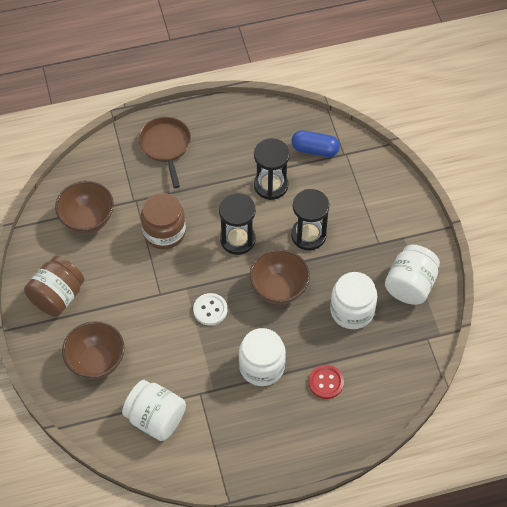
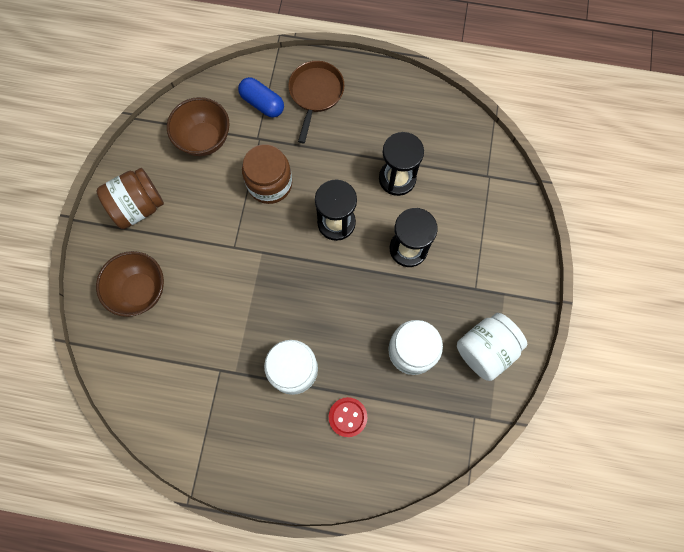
camera: 25 degrees right, 15 degrees up
(155, 418) = (165, 377): white jar -> none
(210, 310) = (273, 286): white button -> none
(279, 289) = (351, 293): brown bowl -> none
(315, 149) = (460, 158): blue capsule -> blue capsule (262, 103)

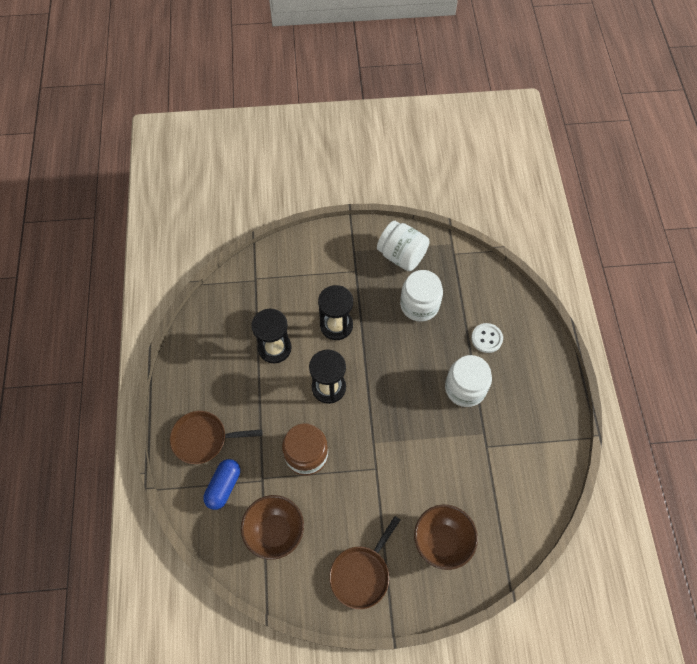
camera: 105 degrees left, 10 degrees down
(138, 206) = (361, 574): brown jar -> brown pan
(347, 417) = (486, 338): red button -> white button

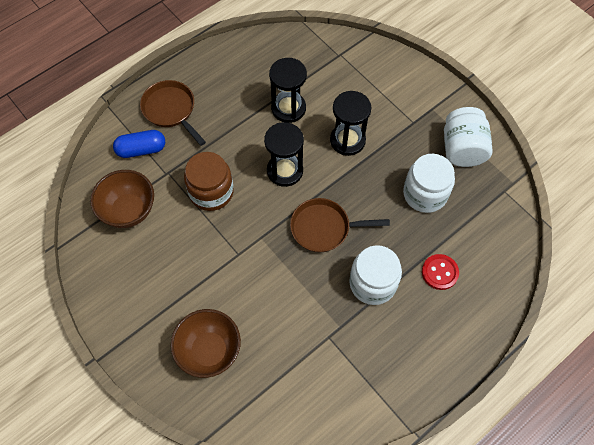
camera: 55 degrees right, 0 degrees up
(361, 574) = (136, 300): brown pan -> brown pan (324, 228)
(486, 338) = (439, 272): white button -> red button

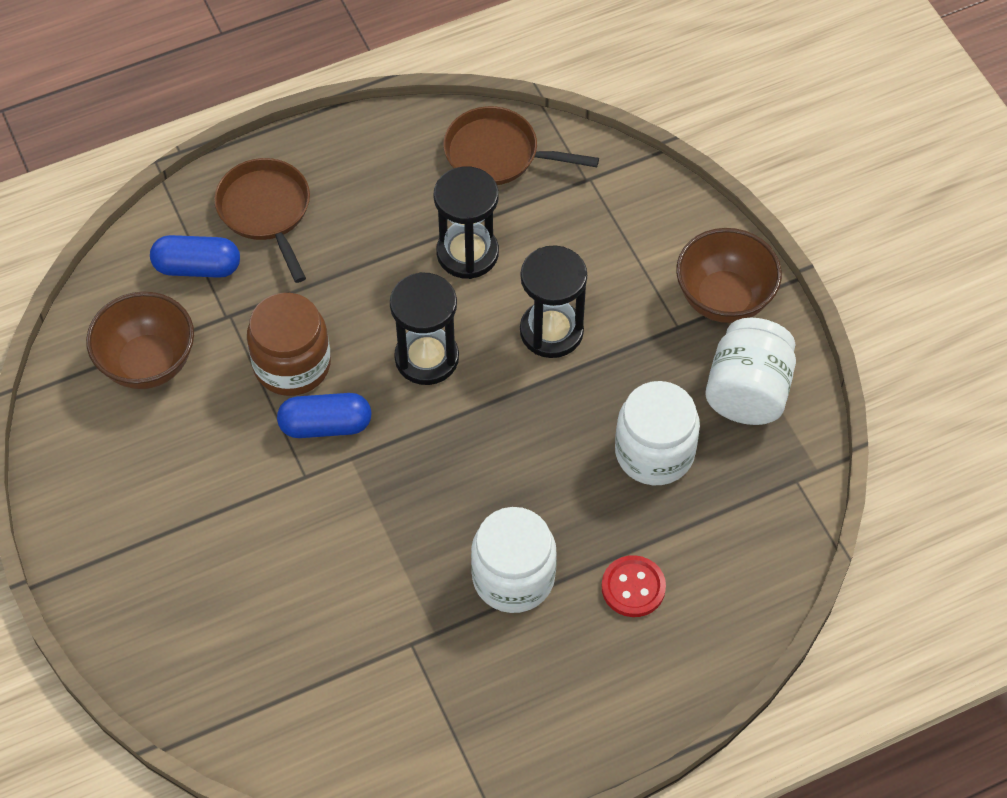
camera: 15 degrees right, 5 degrees down
(209, 351) = (211, 617): brown bowl -> brown bowl (724, 299)
(241, 222) = (325, 425): none -> blue capsule
(324, 228) = (462, 468): brown pan -> brown pan (497, 154)

